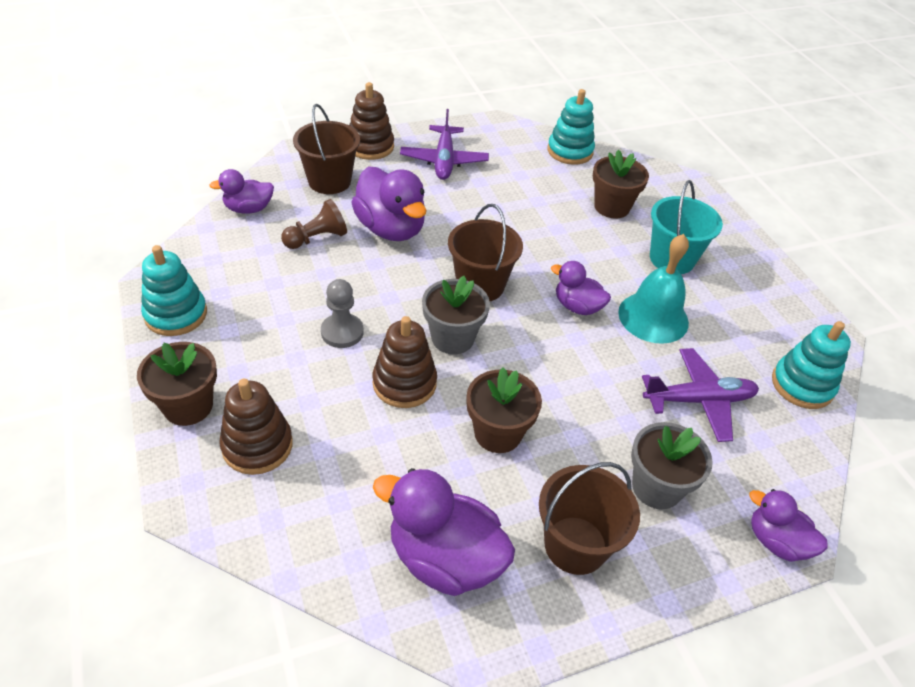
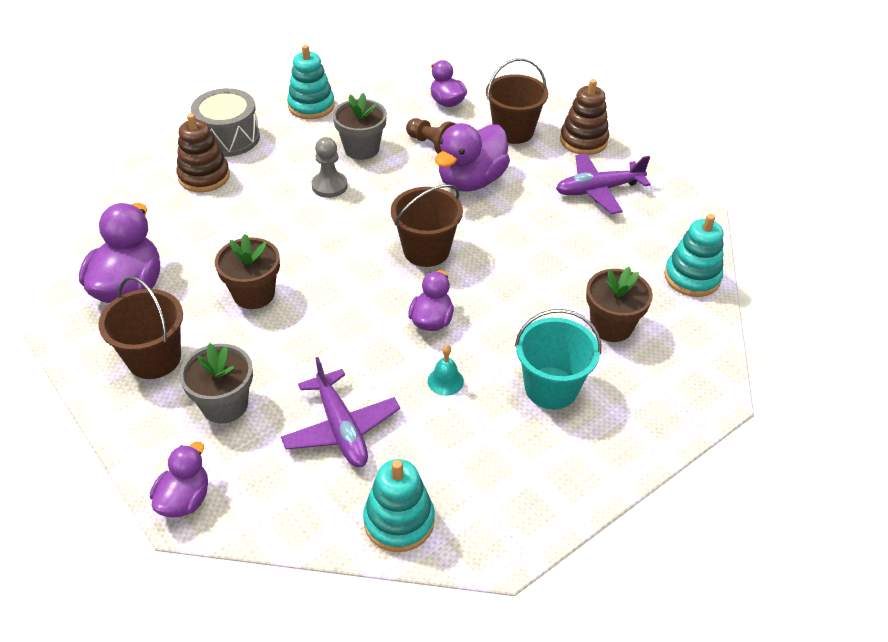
camera: 75 degrees right, 0 degrees up
(188, 406) = (228, 138): brown flower pot -> grey drum
(404, 383) = (288, 231): brown stacking toy -> none
(452, 338) = (350, 247): grey flower pot -> grey flower pot (361, 149)
(653, 317) = (445, 381): turquoise bell -> turquoise bell, size x0.48

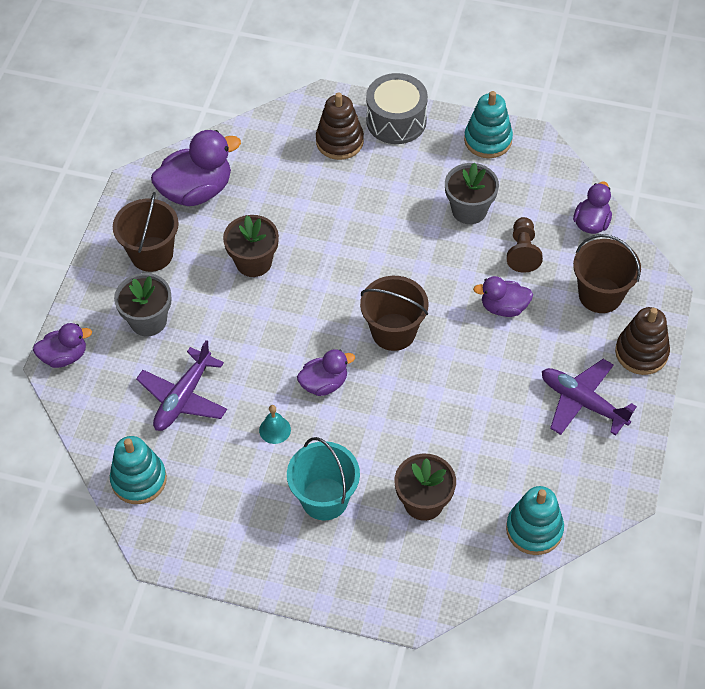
camera: 55 degrees right, 10 degrees up
(329, 186) = (405, 222): grey pawn -> none
(471, 181) = (503, 307): purple duck -> purple duck, size x0.59

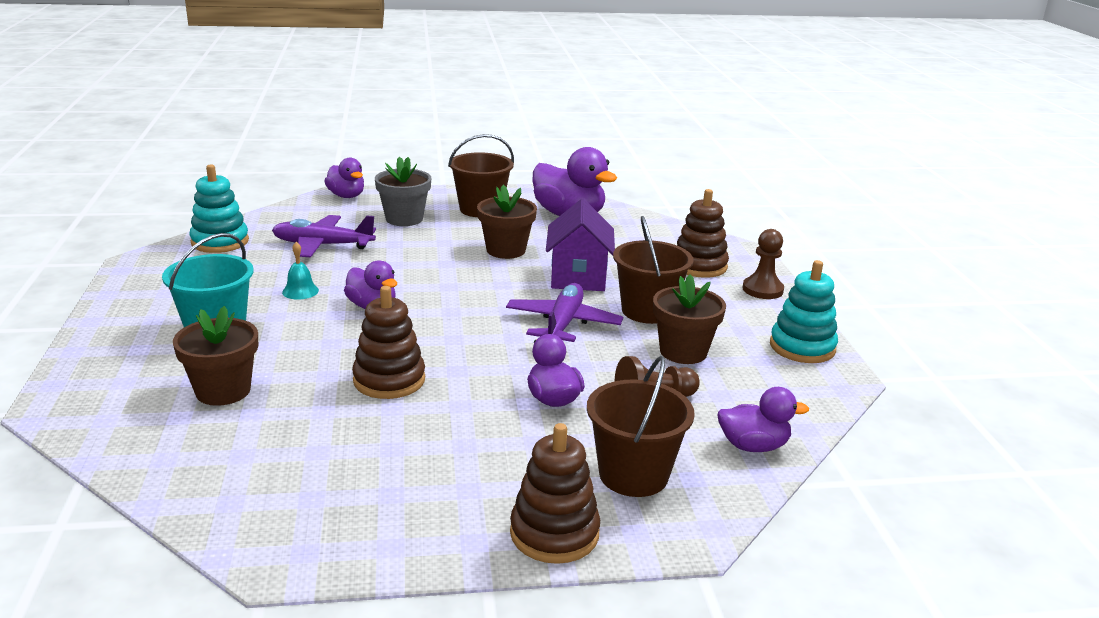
camera: 65 degrees right, 30 degrees down
(327, 229) = (578, 277): none -> purple house
(393, 332) = (466, 333): brown bucket -> brown bucket (647, 311)
(396, 121) = (762, 290): grey drum -> brown pawn
(445, 396) = (389, 380): none -> brown stacking toy
(469, 210) = (683, 352): grey flower pot -> brown flower pot
(534, 529) = (193, 482): turquoise stacking toy -> none
(582, 402) = (431, 489): purple plane -> purple plane (563, 324)

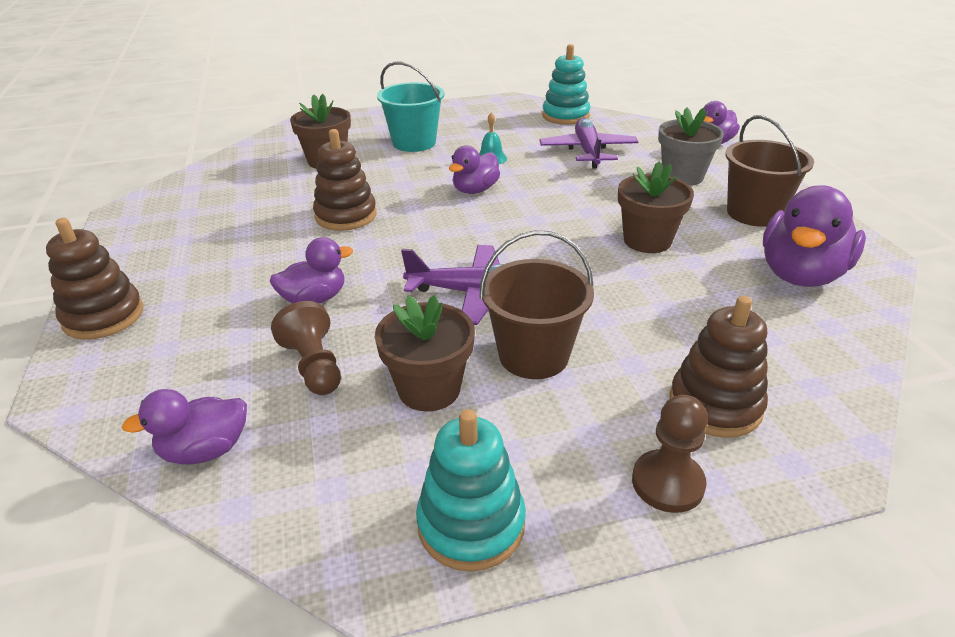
camera: 85 degrees right, 10 degrees up
(578, 277) = (603, 295): purple house -> none
(633, 475) = (173, 357): brown bucket -> none
(753, 446) = (205, 450): purple duck -> purple duck turned 75 degrees clockwise

